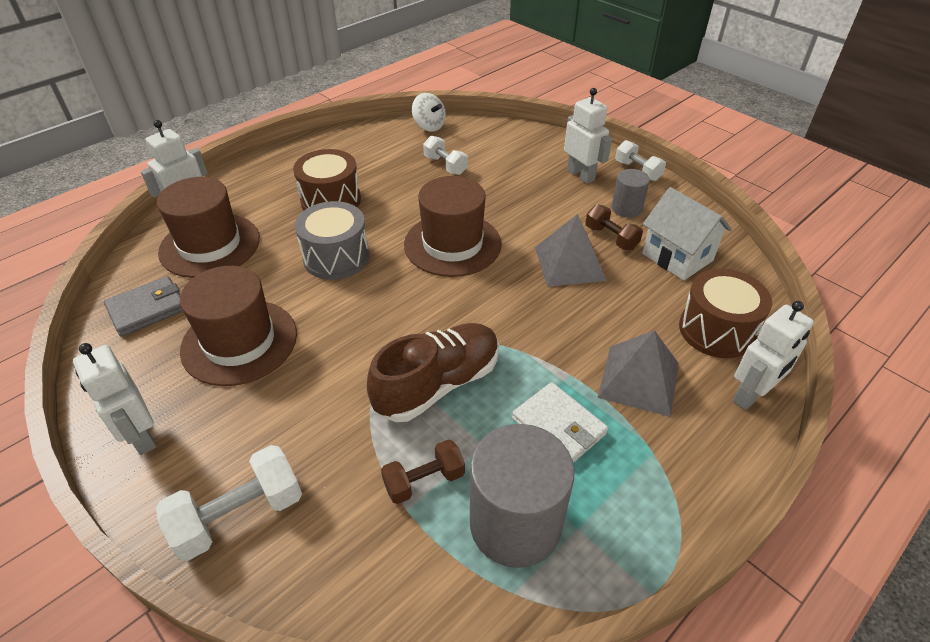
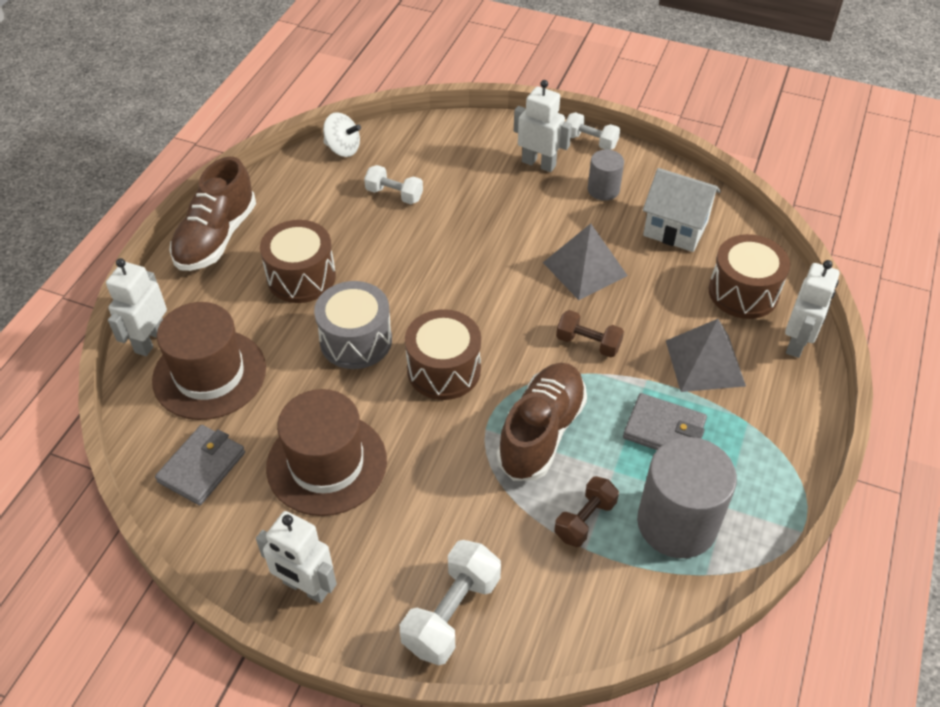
camera: 25 degrees left, 5 degrees up
(292, 157) = (216, 237): none -> brown shoe
(389, 303) = (444, 370): none -> brown drum
(452, 244) = (462, 286): brown hat -> none
(558, 426) = (664, 430): white wallet -> grey wallet
(611, 238) = (606, 228): brown dumbbell -> brown dumbbell (588, 343)

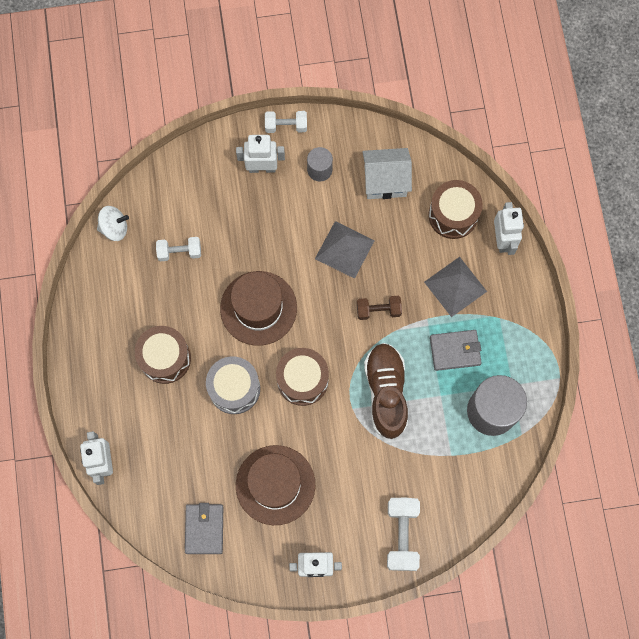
camera: 30 degrees left, 25 degrees up
(209, 374) = (161, 465): brown hat -> brown hat (258, 308)
(216, 237) = (83, 357): brown shoe -> none
(585, 520) = (441, 437): brown dumbbell -> none

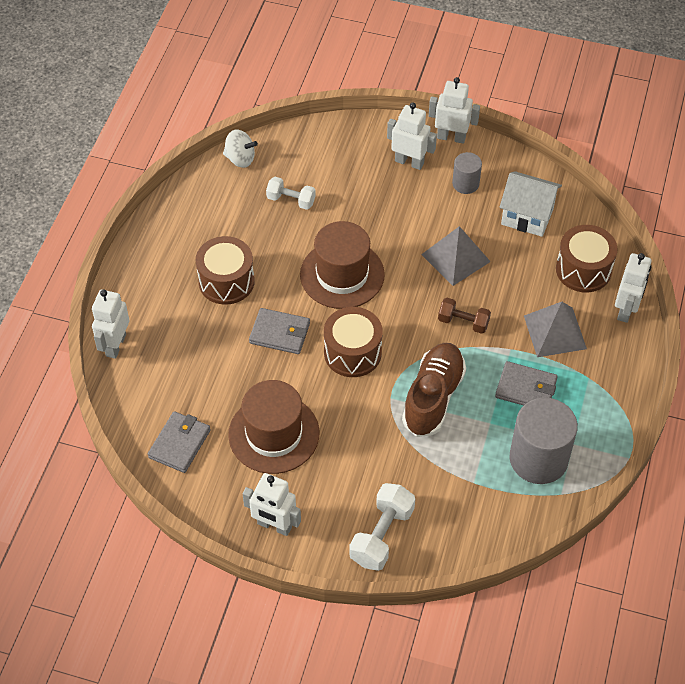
camera: 25 degrees right, 20 degrees down
(234, 388) = (280, 333): grey drum -> grey wallet
(286, 126) = (451, 137): white dumbbell -> white robot

